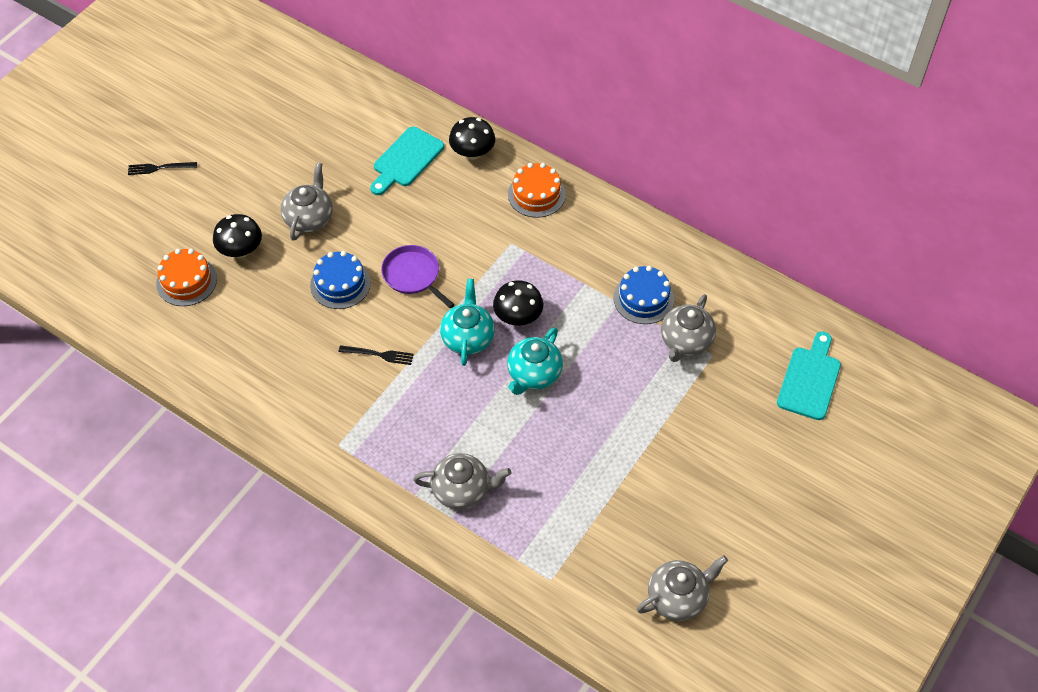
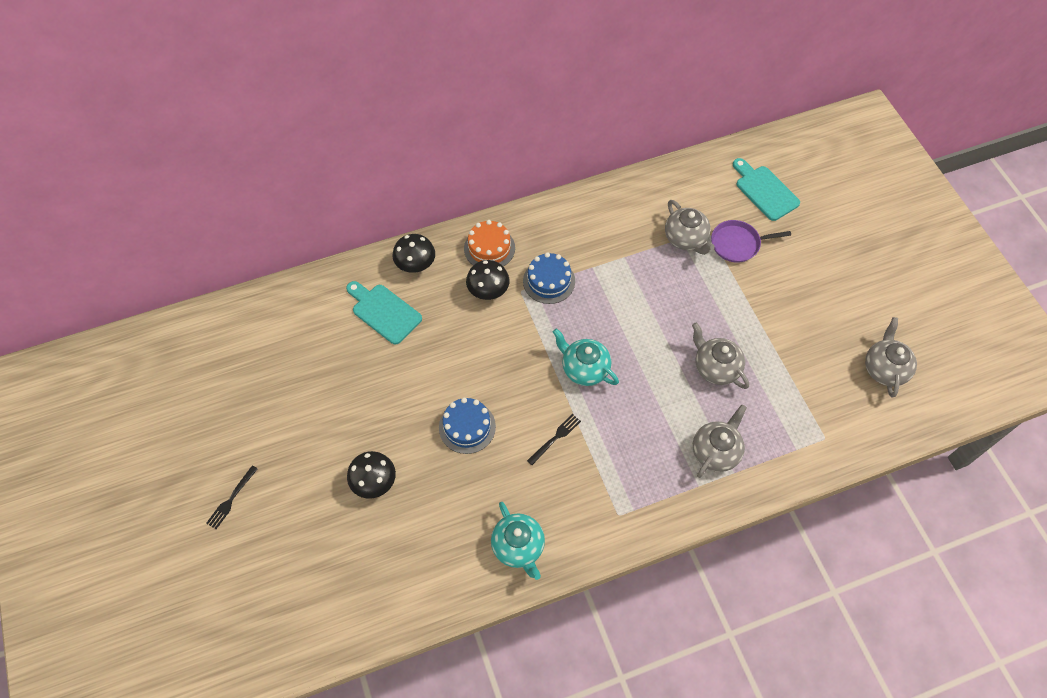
camera: 55 degrees left, 5 degrees up
(186, 281) = (372, 542): orange cake -> none
(309, 218) = (384, 412): grey teapot -> grey teapot (715, 367)
(406, 160) = (384, 312): turquoise cutting board -> turquoise cutting board turned 150 degrees clockwise
(413, 275) = (499, 371): purple pan -> purple pan (737, 244)
(518, 317) = (590, 325): black mushroom -> black mushroom (488, 291)
(533, 374) = (647, 346): turquoise teapot -> turquoise teapot (518, 547)
(643, 298) = (632, 240): blue cake -> blue cake (549, 281)

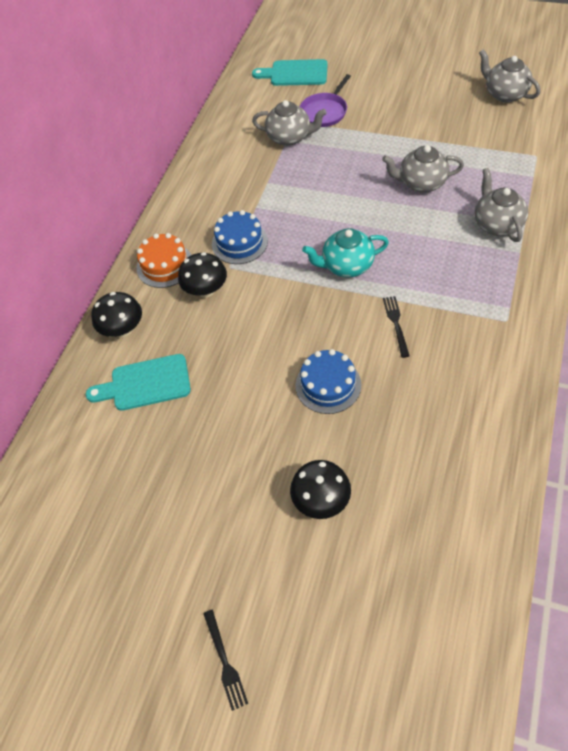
camera: 45 degrees left, 5 degrees down
(518, 547) = (484, 414): turquoise teapot -> none

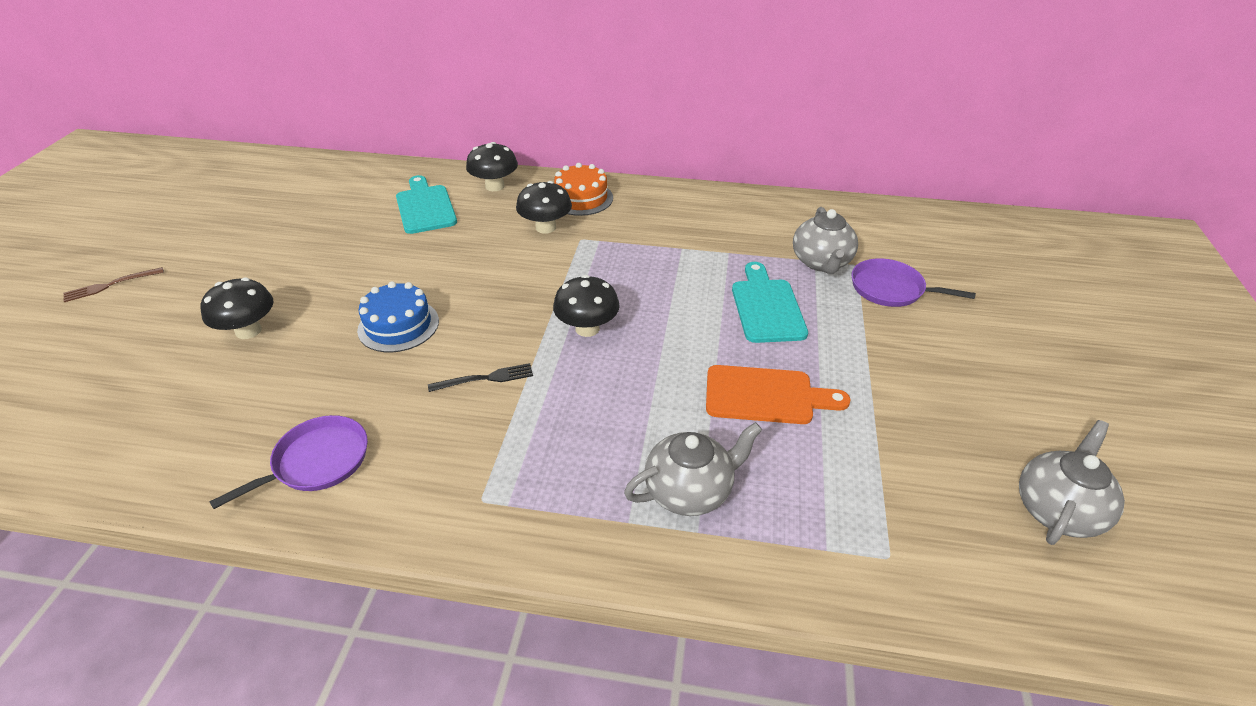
camera: 75 degrees right, 15 degrees down
(225, 663) = (109, 285): black fork -> brown fork
(239, 242) = (620, 242): blue cake -> none
(295, 73) = (963, 256): turquoise cutting board -> turquoise cutting board (767, 307)
(346, 266) = (587, 328): turquoise teapot -> black mushroom
(421, 183) = (765, 396): grey teapot -> orange cutting board
(476, 417) = (317, 461): none -> purple pan

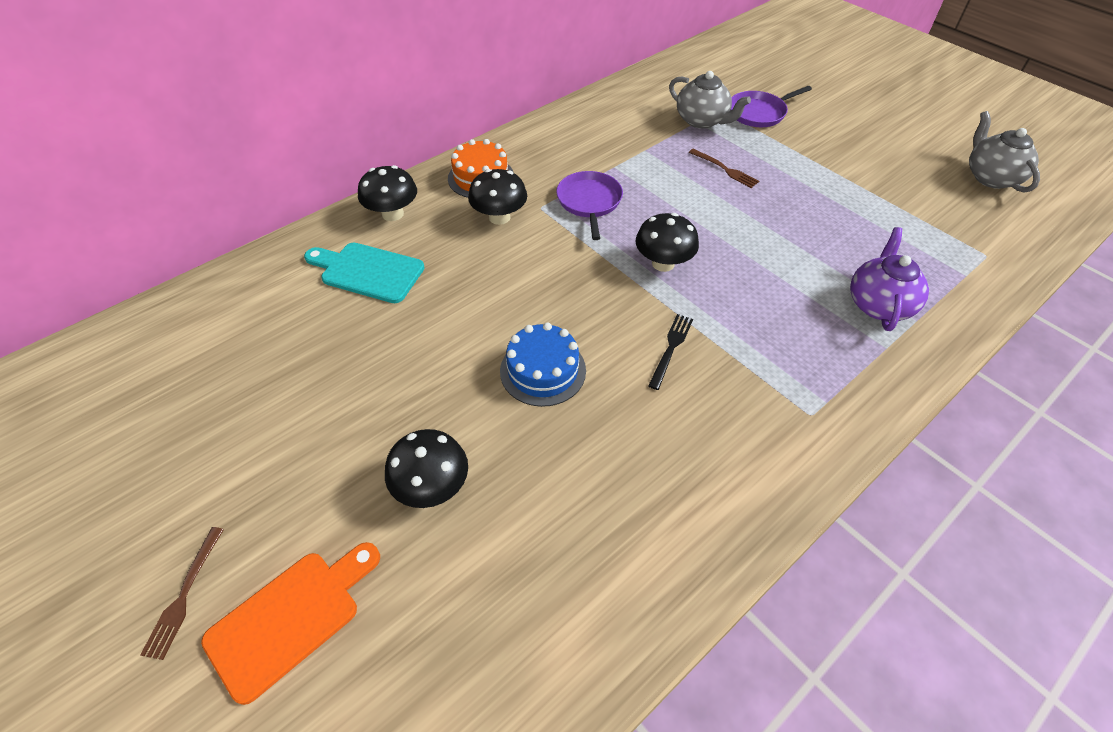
camera: 50 degrees left, 10 degrees up
(317, 461) = (685, 503): purple pan -> purple pan (589, 202)
(690, 491) = (878, 304): grey teapot -> purple teapot
(765, 396) = (815, 222): orange cutting board -> orange cutting board (290, 618)
(767, 307) = (725, 170): turquoise cutting board -> brown fork

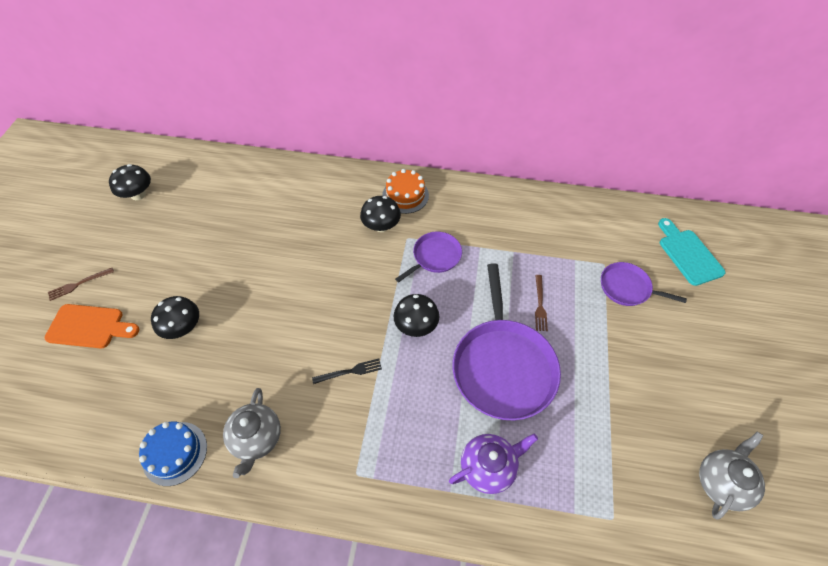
camera: 50 degrees right, 5 degrees up
(368, 271) = (292, 205): turquoise cutting board -> turquoise cutting board (688, 254)
(393, 214) = (340, 182): black mushroom -> black mushroom (138, 195)
(543, 370) = (286, 323): blue cake -> blue cake (175, 453)
(702, 121) = (579, 262): grey teapot -> grey teapot (256, 438)
(772, 231) = (503, 366): none -> purple pan

